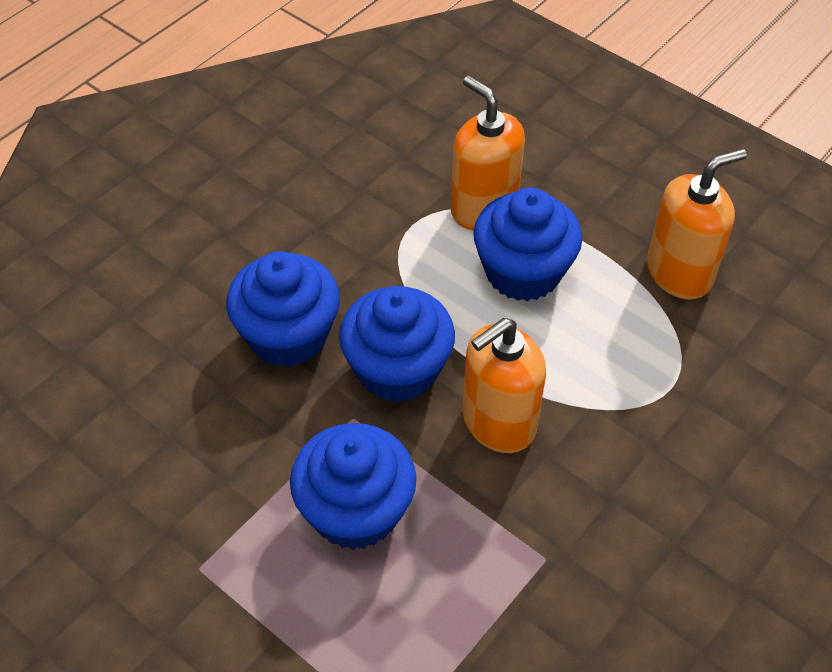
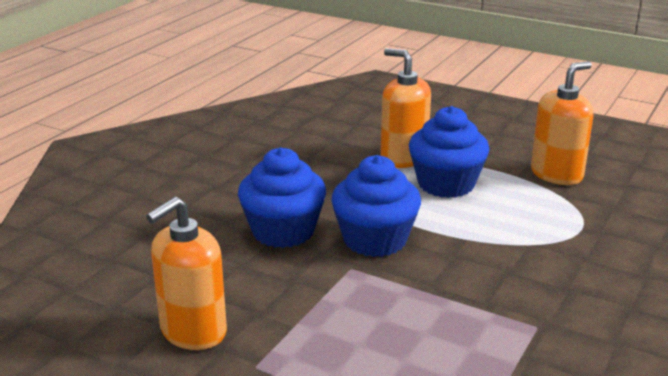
camera: 10 degrees left, 25 degrees down
(355, 511) = (374, 318): blue cupcake -> none
(498, 422) = (464, 258): orange soap dispenser -> orange soap dispenser (193, 331)

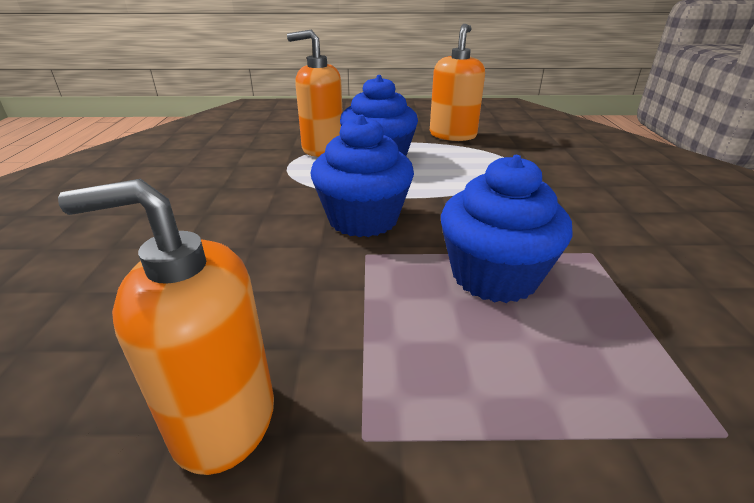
camera: 30 degrees left, 5 degrees up
(193, 331) = (223, 419): orange soap dispenser -> orange soap dispenser turned 75 degrees clockwise
(283, 231) = (258, 238): blue cupcake -> blue cupcake (494, 276)

